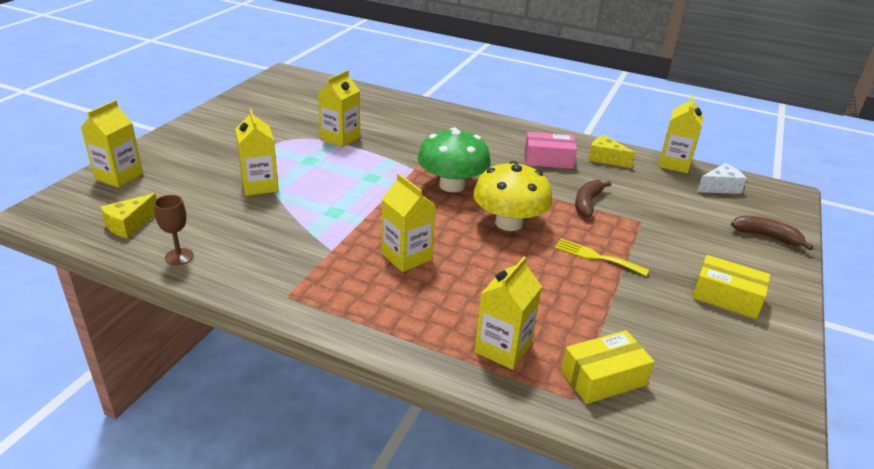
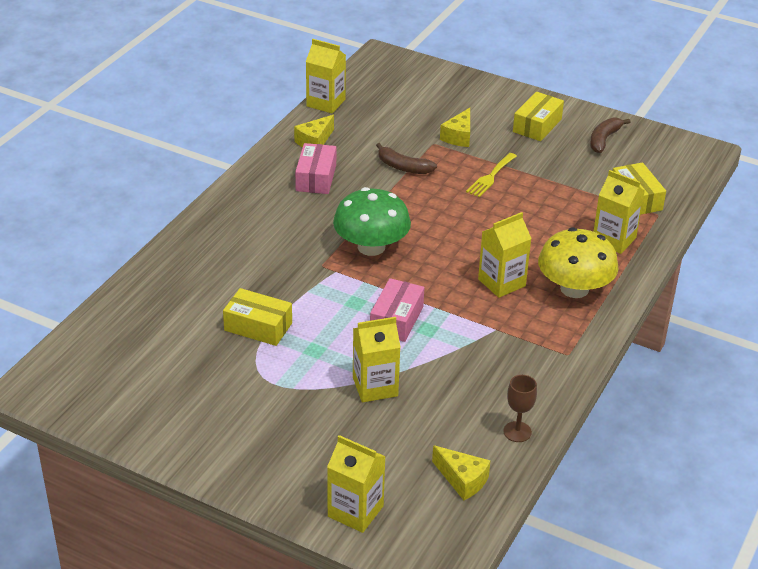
camera: 85 degrees left, 5 degrees up
(340, 138) = (258, 327): yellow carton -> yellow box
(347, 196) = (397, 320): none -> pink box
(509, 223) = (440, 217): yellow mushroom -> yellow mushroom (574, 288)
(664, 238) = (459, 136): none -> yellow cheese
(720, 187) = (372, 88): white cheese -> none
(767, 236) = (452, 85): brown banana -> brown banana (604, 139)

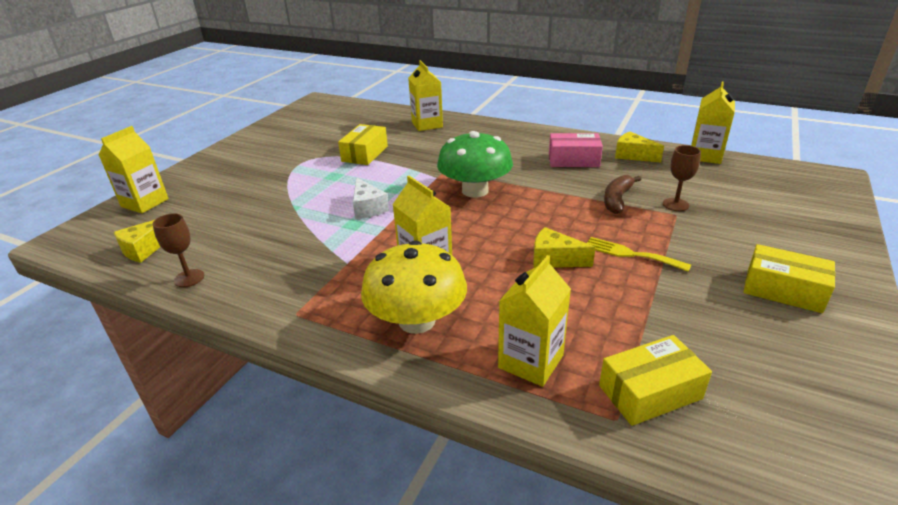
camera: 90 degrees right, 5 degrees down
(375, 386) = (281, 203): yellow carton -> yellow carton (427, 124)
(397, 320) = (367, 208): pink box -> white cheese
(416, 140) = (675, 204): none -> brown goblet
(459, 136) = (704, 230): yellow cheese -> yellow cheese (554, 259)
(604, 139) = (801, 359): brown banana -> none

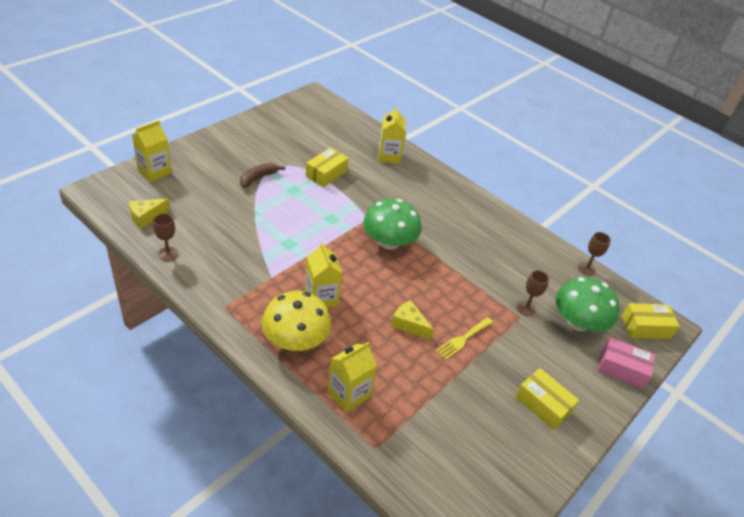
camera: 10 degrees right, 10 degrees up
(367, 208) = (305, 232): white cheese -> none
(573, 160) = (480, 236): pink box -> pink box (622, 369)
(617, 199) = (487, 288): brown banana -> brown banana (258, 178)
(631, 254) = (463, 339): yellow fork -> yellow fork turned 90 degrees counterclockwise
(633, 155) = (530, 248): yellow cheese -> none
(650, 392) = (405, 439): yellow box -> yellow box (645, 327)
(705, 155) = (586, 268): yellow carton -> brown goblet
(741, 201) = (578, 322): none -> green mushroom

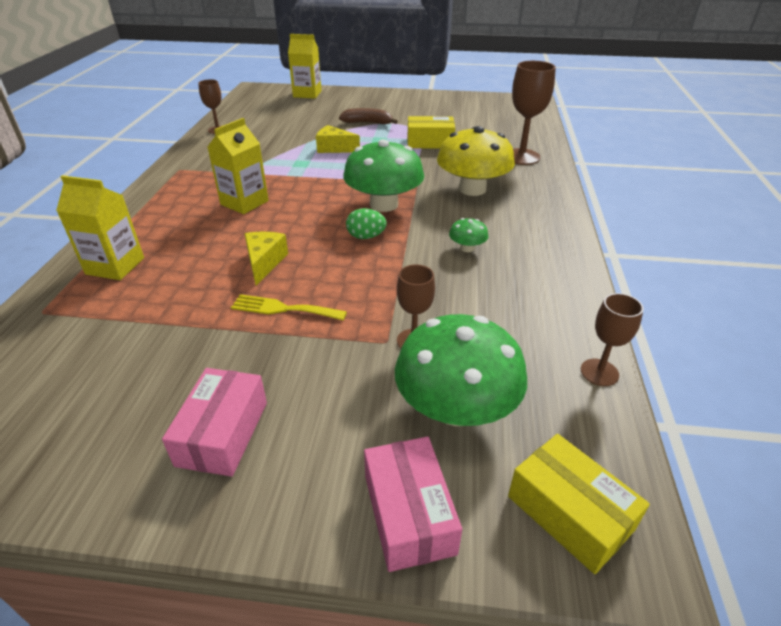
camera: 60 degrees right, 5 degrees down
(146, 217) = (250, 110): yellow cheese -> yellow cheese (334, 148)
(295, 340) = (169, 212): yellow mushroom -> yellow mushroom (472, 189)
(389, 156) = (521, 157): yellow carton -> brown goblet
(419, 270) = (366, 237): none -> green egg
(466, 242) = (467, 248): none -> green mushroom
(543, 405) = (222, 433): yellow box -> pink box

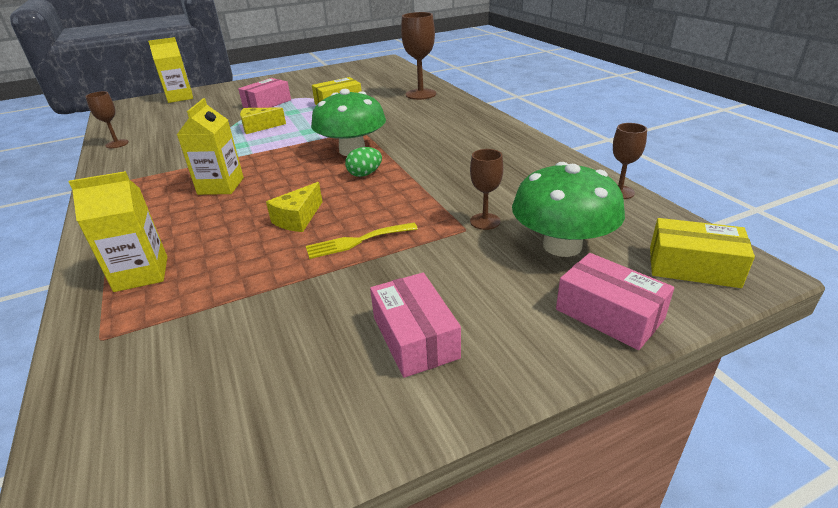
camera: 30 degrees left, 5 degrees down
(264, 262) = (298, 219): yellow cheese -> yellow cheese turned 120 degrees counterclockwise
(368, 123) = (267, 103): brown banana -> pink box
(467, 248) = (451, 156): green mushroom -> none
(472, 189) = (409, 122): yellow mushroom -> none

